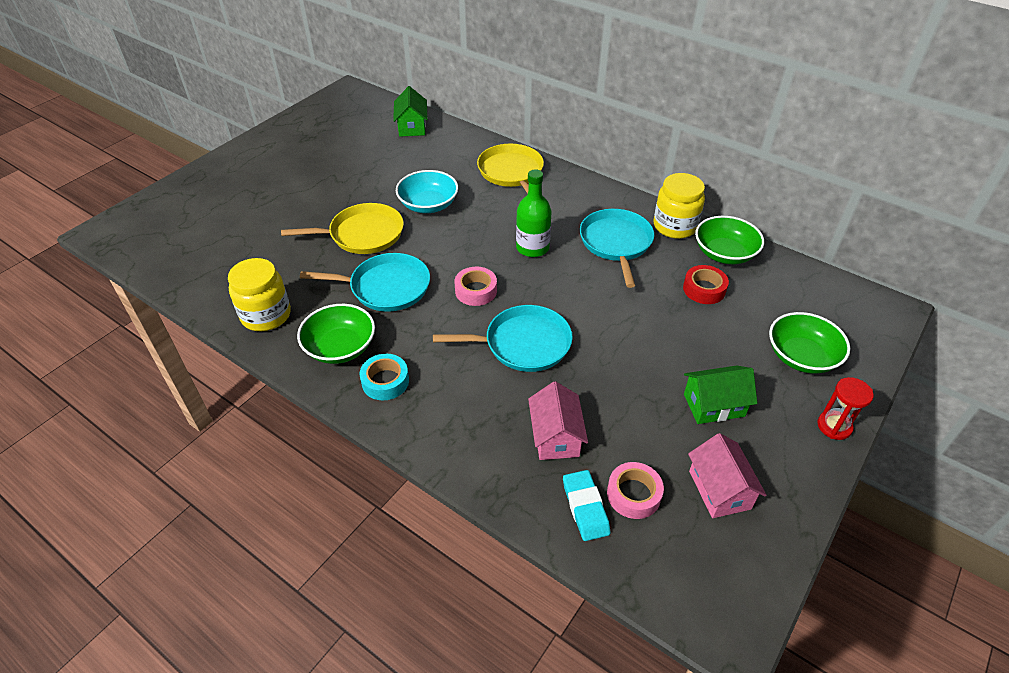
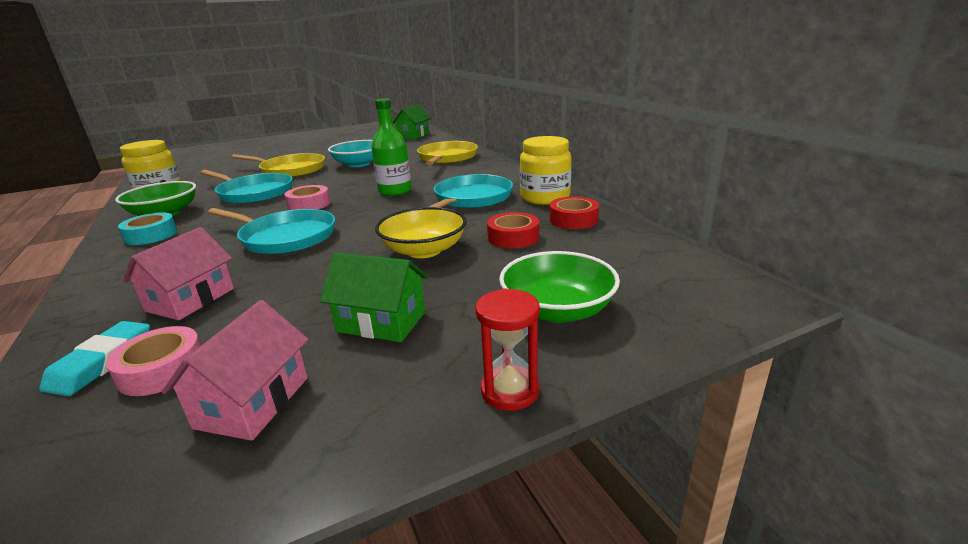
camera: 30 degrees right, 20 degrees down
(657, 325) = (424, 250): none -> yellow bowl
(724, 253) = (573, 220): green bowl -> red tape

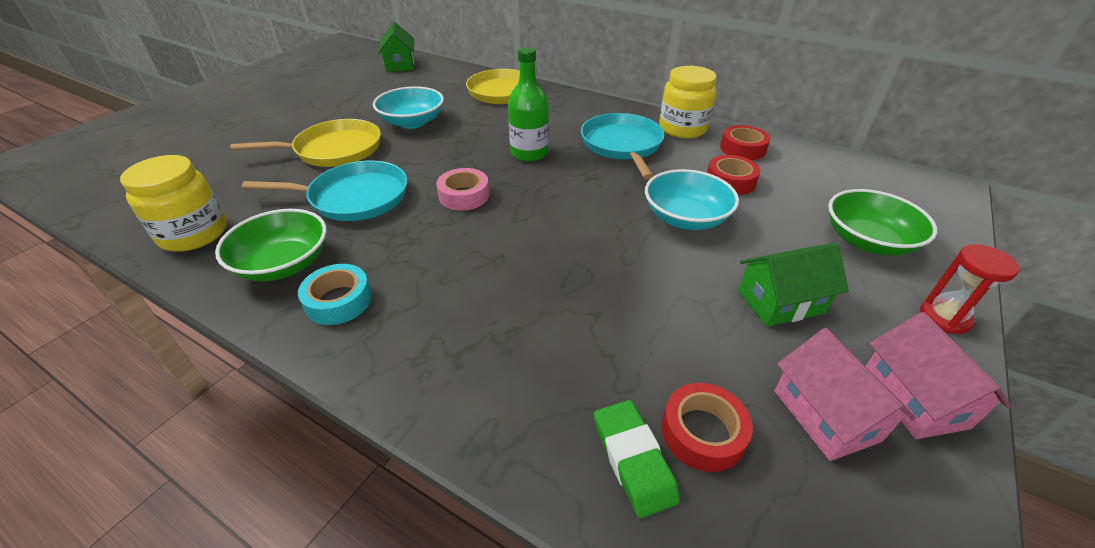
camera: 35 degrees left, 15 degrees up
(102, 362) = (633, 459): turquoise eraser -> green eraser
(162, 369) = (702, 433): pink tape -> red tape
(191, 300) = (576, 356): pink house -> pink house (913, 399)
(285, 237) = (523, 247): turquoise pan -> none
(424, 250) = (685, 218): yellow bowl -> turquoise bowl

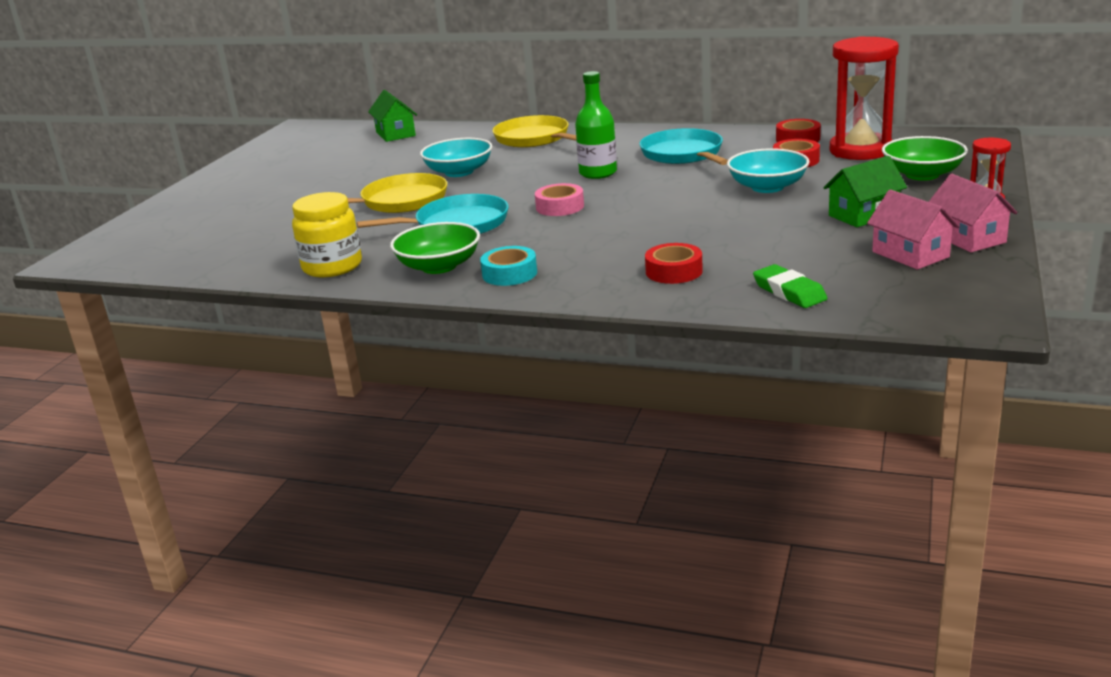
camera: 10 degrees left, 15 degrees down
(682, 129) = (734, 135): yellow jar -> none
(702, 433) = (830, 275): red tape -> red tape (674, 271)
(804, 182) = (860, 150): none -> red hourglass

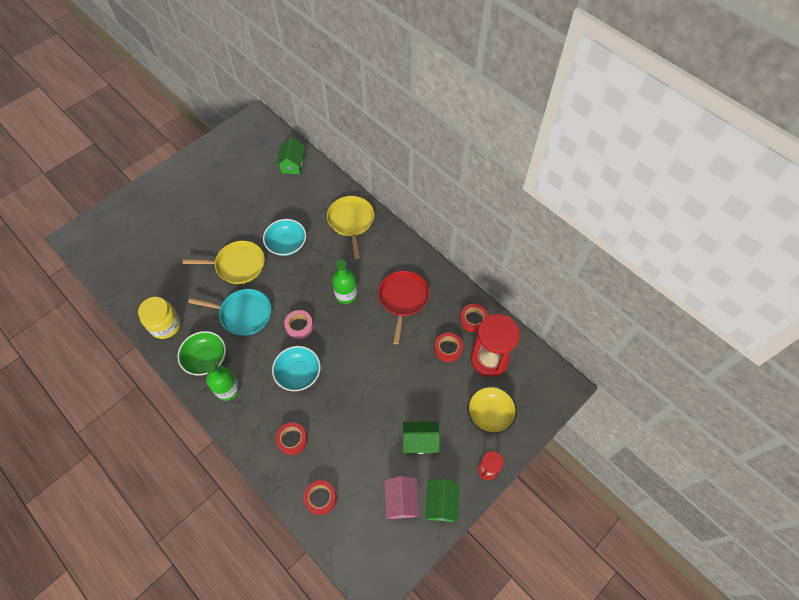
camera: 25 degrees right, 35 degrees up
(509, 274) = (227, 389): turquoise tape -> green bottle
(683, 154) = (403, 299): turquoise pan -> red pan
(767, 187) = (407, 373): turquoise bowl -> turquoise bowl (298, 373)
(789, 292) = (320, 498): green eraser -> red tape
(922, 175) = (489, 414): green bowl -> yellow bowl
(968, 238) = (441, 503): pink house -> green house

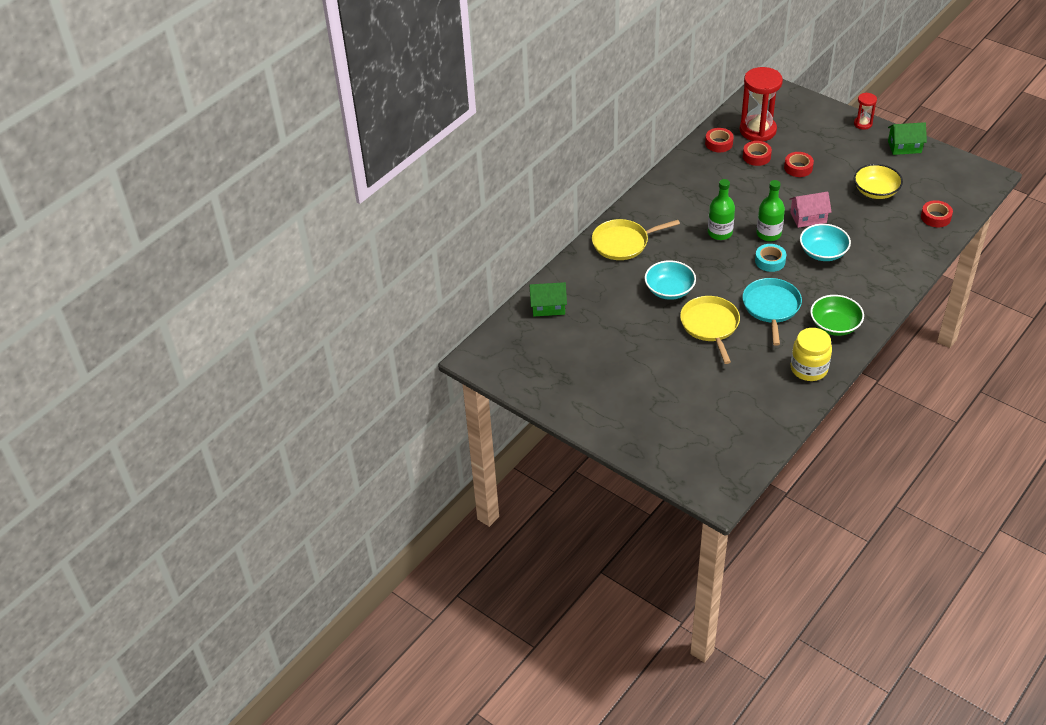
camera: 95 degrees left, 15 degrees down
(227, 389) = (861, 300): green bottle -> green bottle (768, 234)
(292, 440) = (891, 244): red tape -> red tape (798, 168)
(299, 326) = (770, 261): pink tape -> turquoise tape
(401, 500) = (913, 169): pink house -> pink house (808, 217)
(403, 299) = (711, 192): red pan -> none
(420, 441) = (855, 164): green house -> none
(489, 414) = (812, 126): yellow bowl -> yellow bowl (875, 191)

